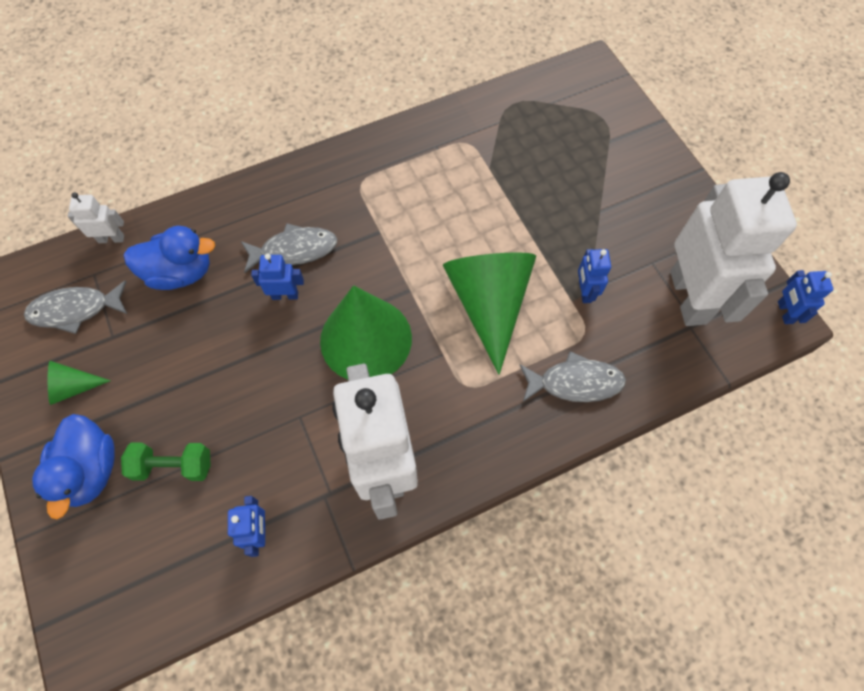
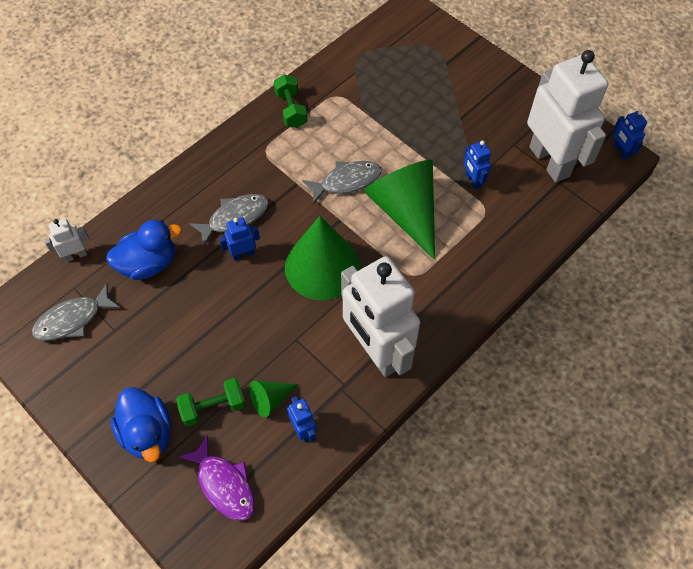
camera: 20 degrees left, 5 degrees down
(74, 387) = (101, 377): green cone -> green cone (270, 399)
(143, 565) = (224, 484): none -> purple fish
(409, 144) = (291, 109): none -> green dumbbell
(575, 382) = (493, 247): grey fish -> grey fish (347, 181)

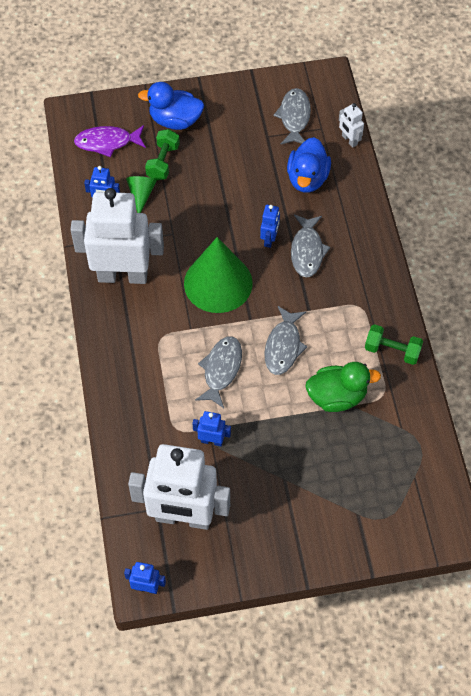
camera: 125 degrees right, 0 degrees up
(76, 255) = (349, 140): white robot -> white robot turned 135 degrees clockwise
(362, 122) = (337, 396): none -> green duck
(405, 212) = (221, 370): green cone -> grey fish

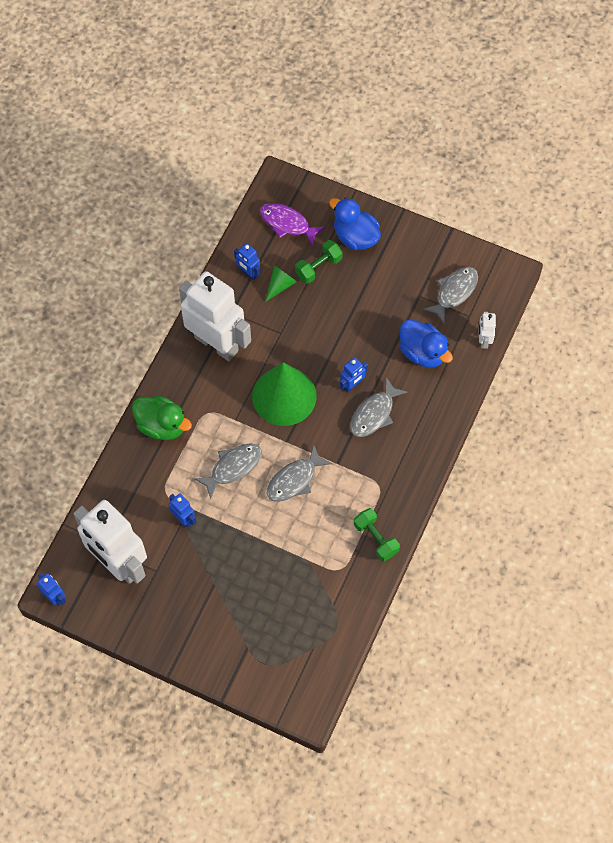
camera: 35 degrees right, 5 degrees up
(307, 178) = (423, 352): blue duck -> blue duck turned 90 degrees counterclockwise
(337, 396) = (303, 547): green duck -> green duck (162, 425)

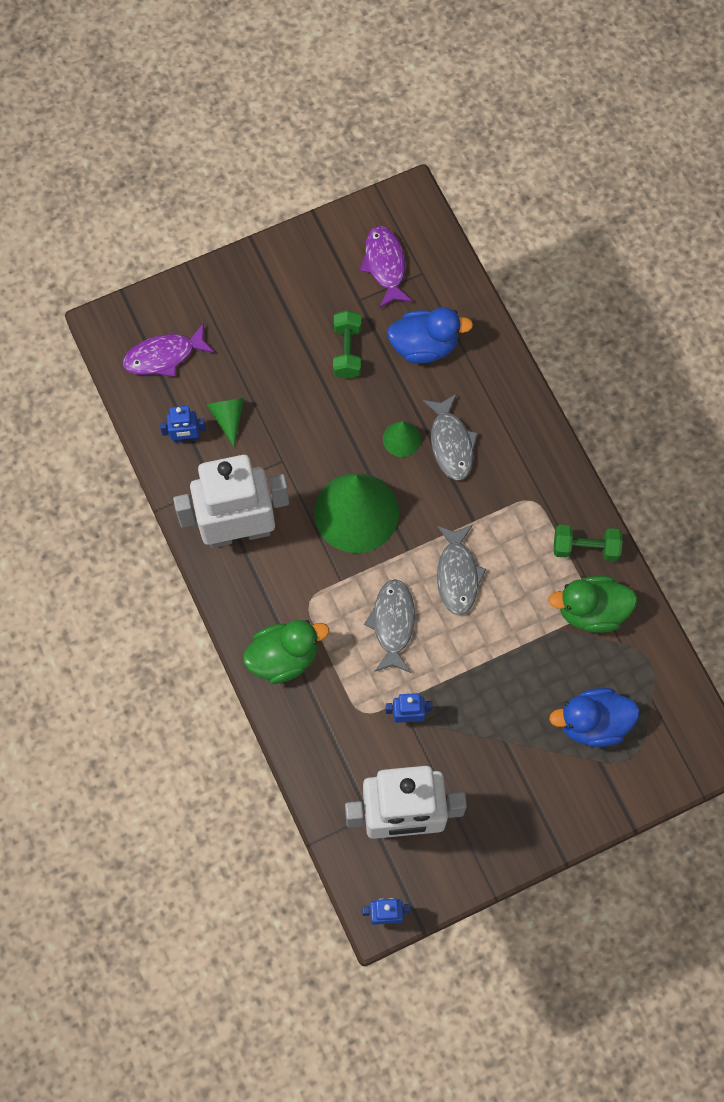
camera: 50 degrees left, 5 degrees up
(318, 267) = (241, 366): green dumbbell -> green dumbbell (347, 351)
(338, 572) = (591, 611): none -> green duck
(352, 385) = (401, 439): blue robot -> green cone
(355, 237) = (239, 305): blue duck -> blue duck (592, 723)
(454, 292) = (385, 265): grey fish -> purple fish
(483, 340) = (460, 281): white robot -> none

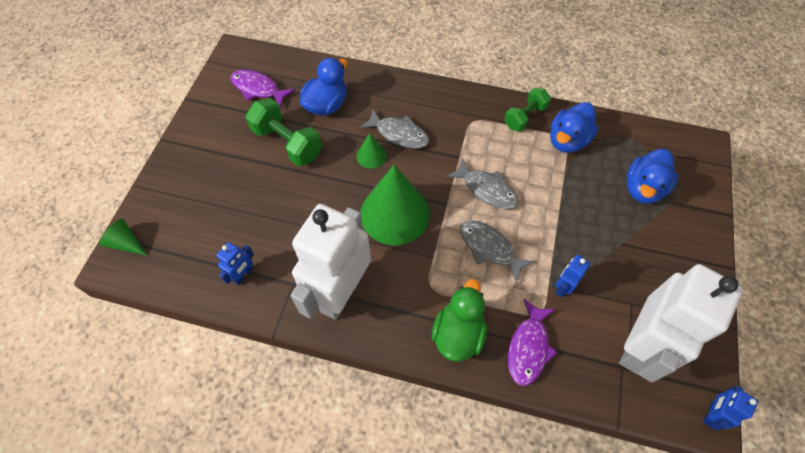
camera: 50 degrees left, 10 degrees down
(164, 356) = (175, 245): purple fish -> purple fish (528, 348)
(228, 418) = (258, 239): green cone -> green cone (126, 243)
(347, 351) = (287, 143): green dumbbell -> green dumbbell, size x1.51
(591, 611) = (567, 140): green duck -> blue duck

